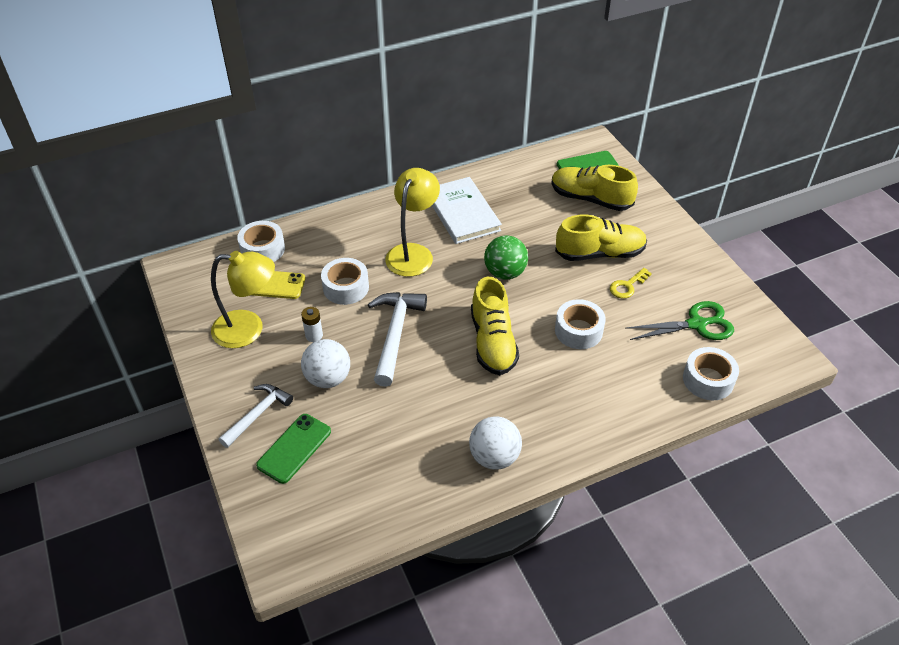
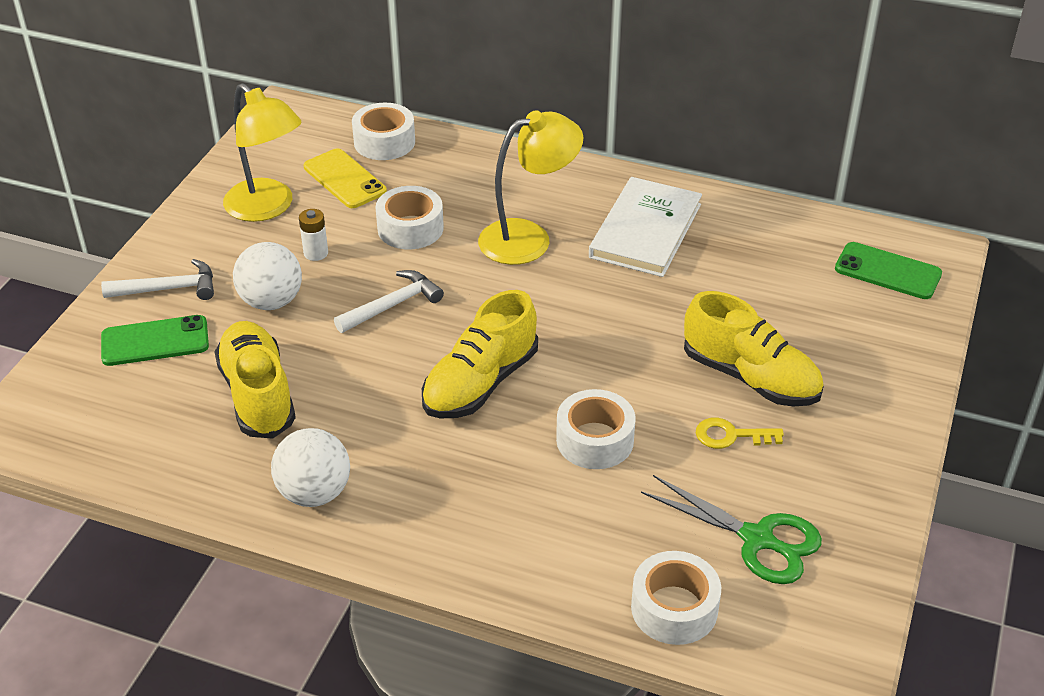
camera: 45 degrees right, 5 degrees down
(395, 334) = (392, 305): white hammer -> white hammer, size x0.66
(505, 273) = (600, 323): green ball -> none
(590, 199) = (833, 311): yellow shoe -> yellow shoe (258, 395)

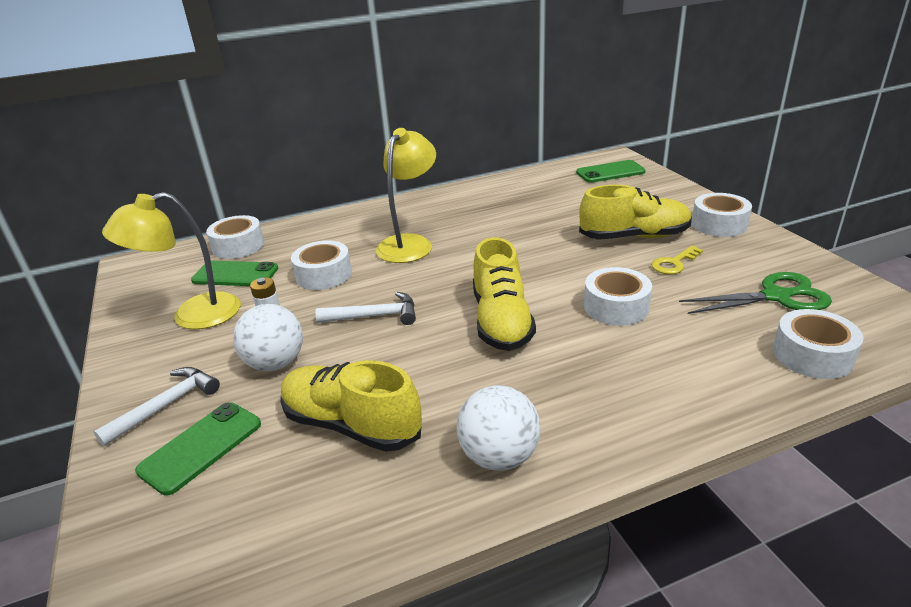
camera: 40 degrees left, 10 degrees down
(267, 208) = (193, 316): yellow lamp -> yellow lamp turned 150 degrees clockwise
(344, 179) = (235, 275): yellow phone -> green phone
(392, 305) = (374, 316): white hammer -> white hammer turned 75 degrees clockwise
(646, 231) = (471, 210): white book -> none
(870, 425) = (719, 224): none -> white tape

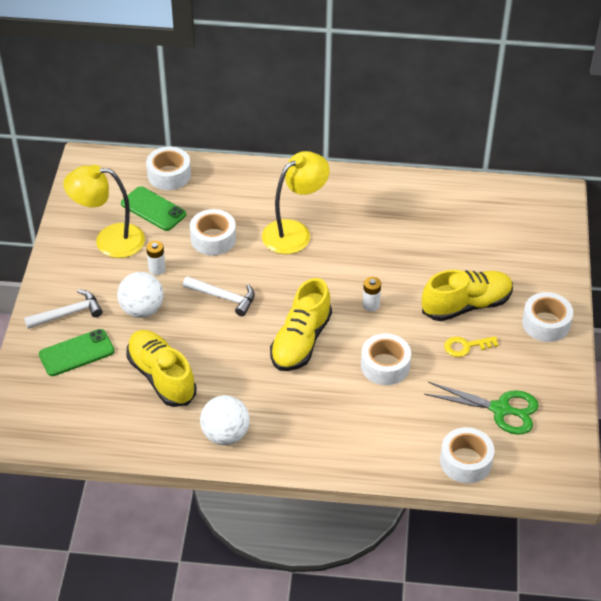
camera: 25 degrees right, 15 degrees up
(544, 267) = (371, 305): none -> white battery
(610, 172) = (529, 215): green phone -> none
(634, 237) = (466, 305): yellow shoe -> yellow shoe turned 45 degrees counterclockwise

